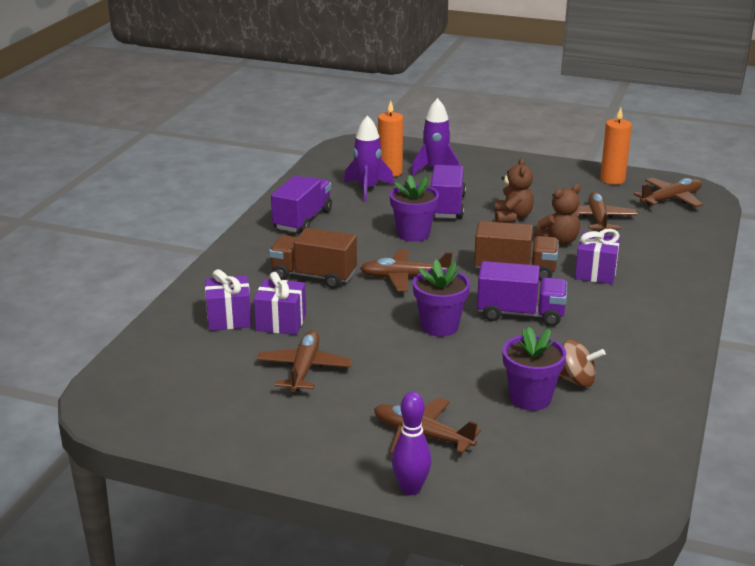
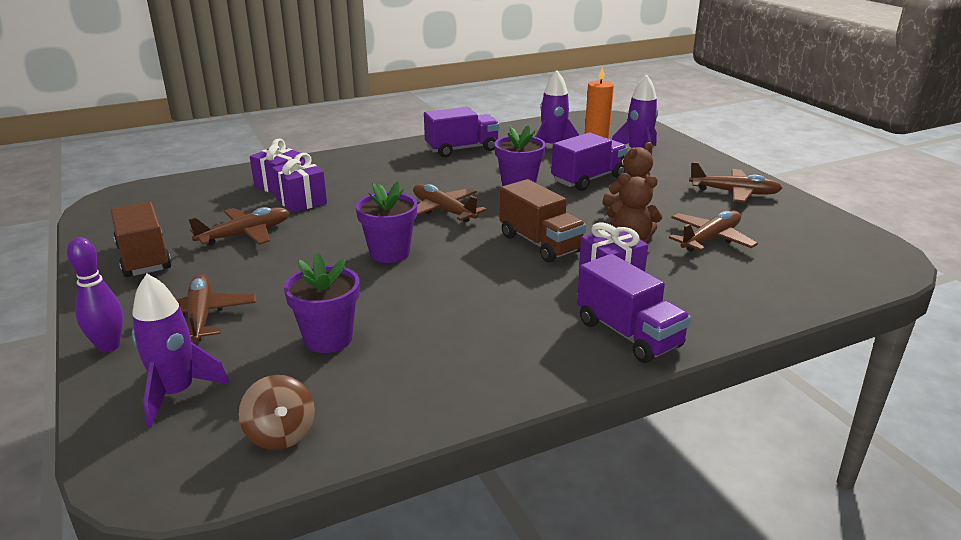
camera: 45 degrees right, 0 degrees up
(313, 276) = (387, 184): brown truck -> brown truck (144, 258)
(520, 314) = (469, 275): purple truck -> purple truck (628, 334)
(523, 480) = (176, 394): none -> purple rocket
(576, 380) = (393, 348): brown spinning top -> brown spinning top (281, 434)
(612, 179) = (800, 215): orange candle -> none
(671, 199) = (835, 254): brown plane -> brown plane (734, 193)

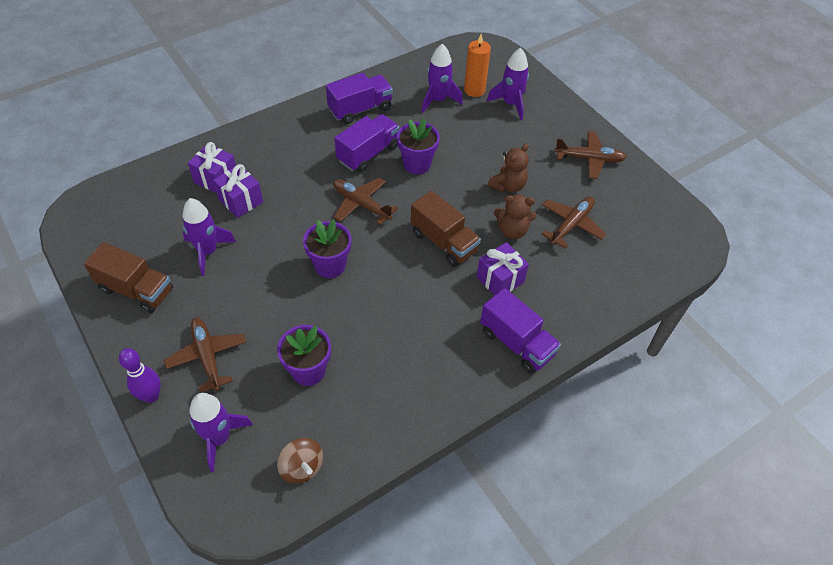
camera: 10 degrees left, 25 degrees up
(144, 258) = (136, 290): brown truck -> brown truck turned 150 degrees clockwise
(245, 234) = (208, 251): brown plane -> purple rocket
(588, 179) = (472, 148): purple truck -> purple truck (368, 154)

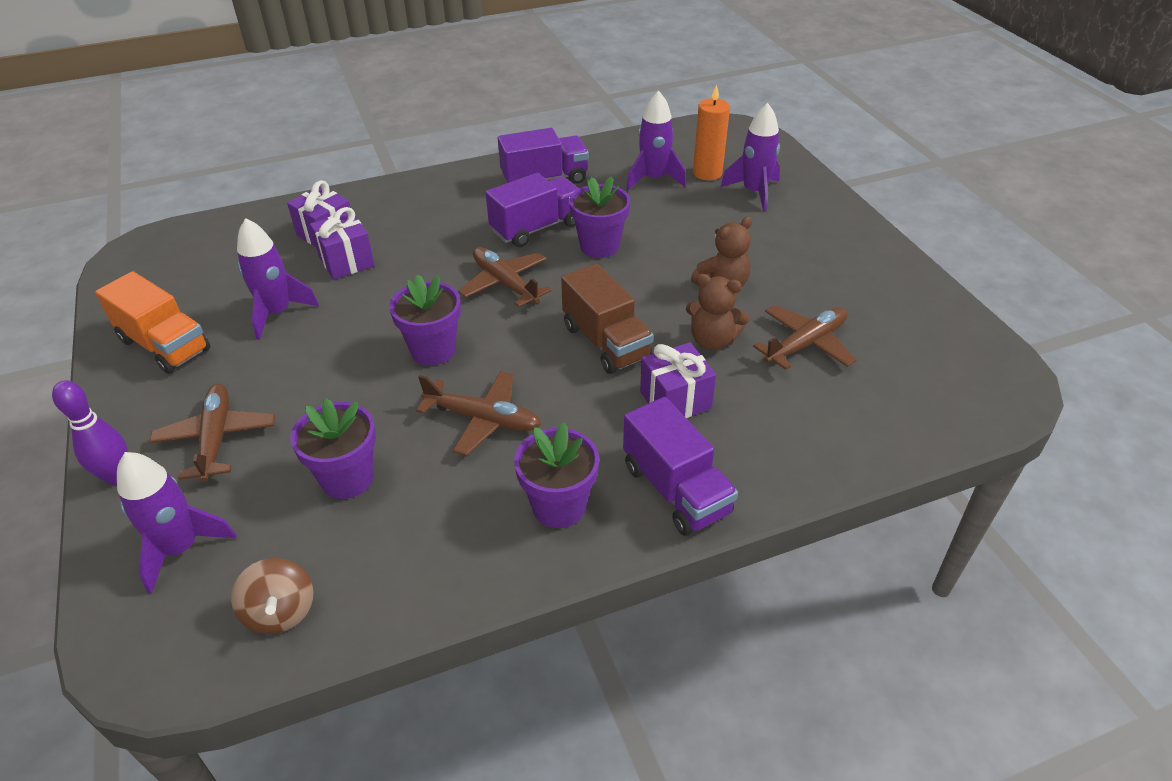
camera: 15 degrees right, 10 degrees down
(136, 290) = (165, 345): brown truck -> orange truck
(449, 366) = (559, 506): none -> purple flower pot
(589, 159) = (854, 267): brown plane -> brown plane (483, 419)

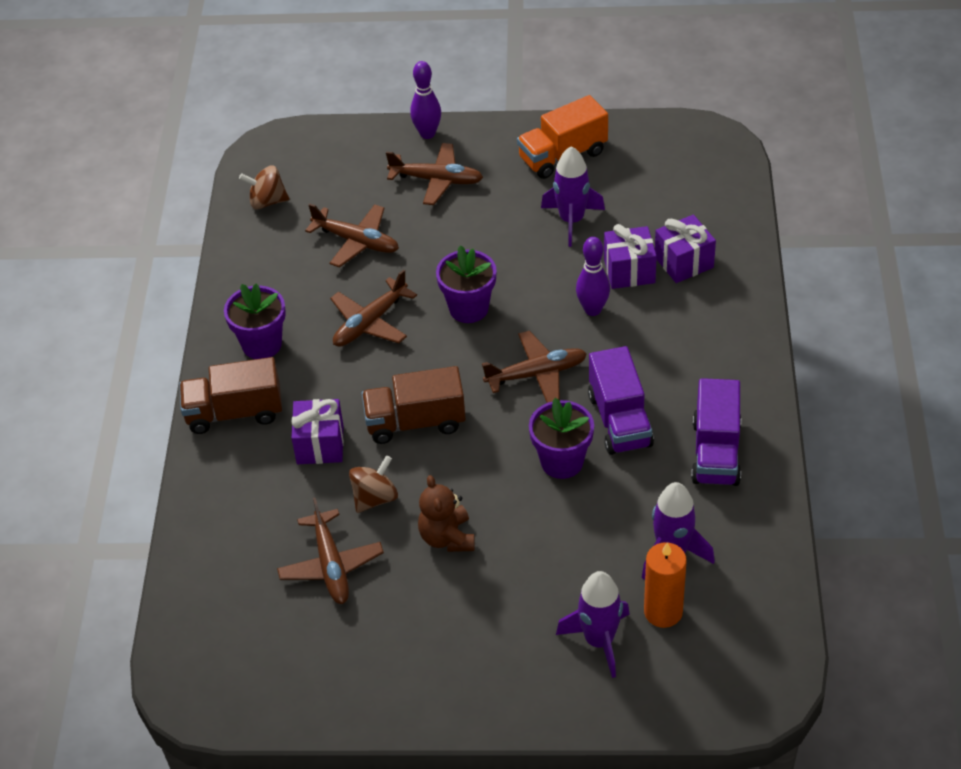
camera: 115 degrees right, 5 degrees up
(181, 548) = (344, 161): purple rocket -> none
(347, 478) = (356, 241): purple flower pot -> brown plane
(407, 271) = (592, 310): none -> purple bowling pin
(675, 489) = (234, 412): purple truck -> brown truck
(712, 340) = (375, 498): brown teddy bear -> brown spinning top

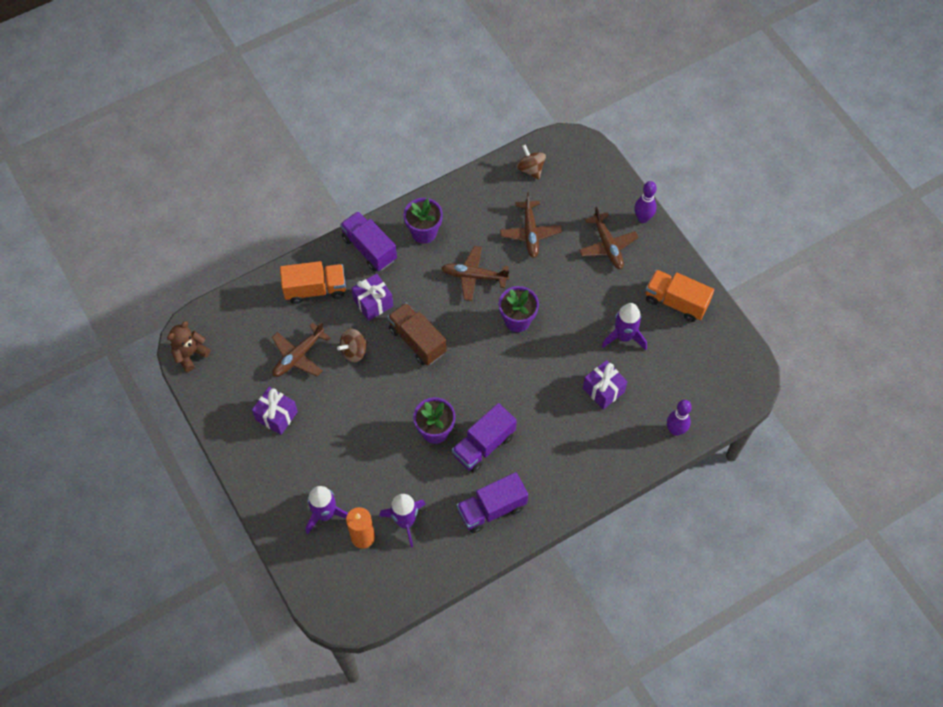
camera: 55 degrees right, 15 degrees up
(234, 412) = (369, 249): brown truck -> purple truck
(243, 500) = (315, 289): none -> orange truck
(375, 498) = (354, 351): brown spinning top -> brown spinning top turned 135 degrees clockwise
(447, 537) = (349, 401): brown teddy bear -> brown teddy bear (190, 354)
(536, 374) = (490, 383): brown plane -> none
(592, 310) = (559, 386): purple bowling pin -> purple bowling pin (675, 430)
(684, 262) = (631, 417): purple gift -> purple gift (276, 416)

